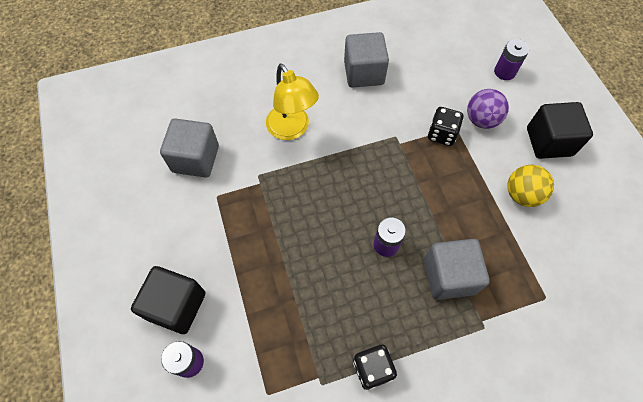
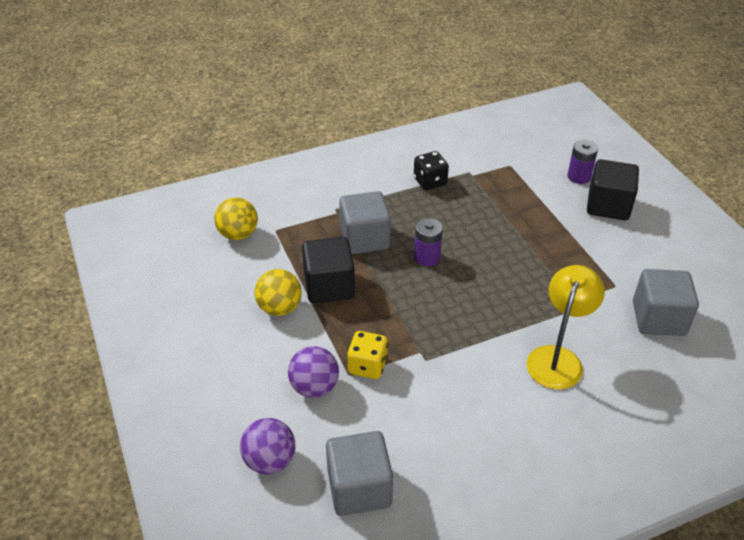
camera: 175 degrees right, 20 degrees down
(292, 129) = (557, 358): yellow lamp -> yellow lamp turned 60 degrees clockwise
(364, 73) = (480, 443): grey cube -> grey cube (359, 488)
(441, 134) = (367, 366): black dice -> yellow dice
(504, 72) = (270, 461): purple battery -> purple ball
(549, 142) = (232, 366): black cube -> black cube (329, 286)
(585, 294) = (238, 234): none -> yellow ball

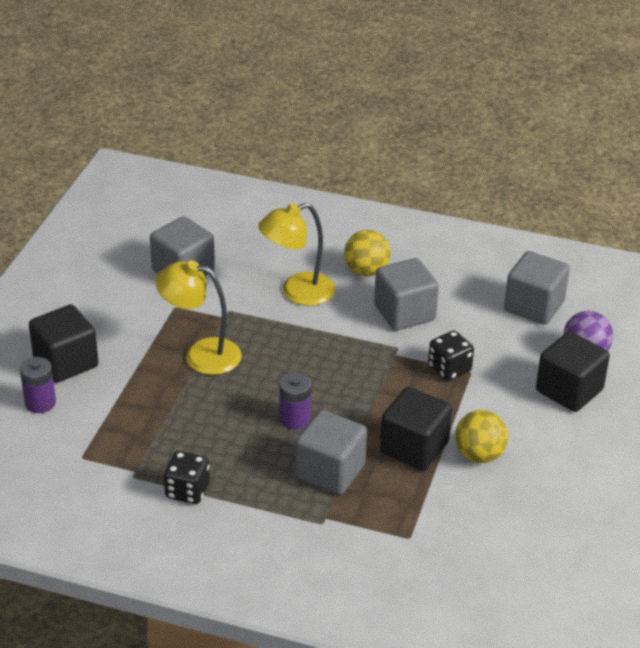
camera: 140 degrees left, 5 degrees down
(238, 234) = (453, 556): yellow ball -> yellow ball (366, 271)
(255, 409) = (569, 390): none -> black cube
(314, 387) = (507, 379): purple ball -> none
(367, 366) = (449, 369): yellow dice -> black dice
(457, 397) = (404, 313): none -> grey cube
(544, 262) = (201, 354): none -> yellow lamp

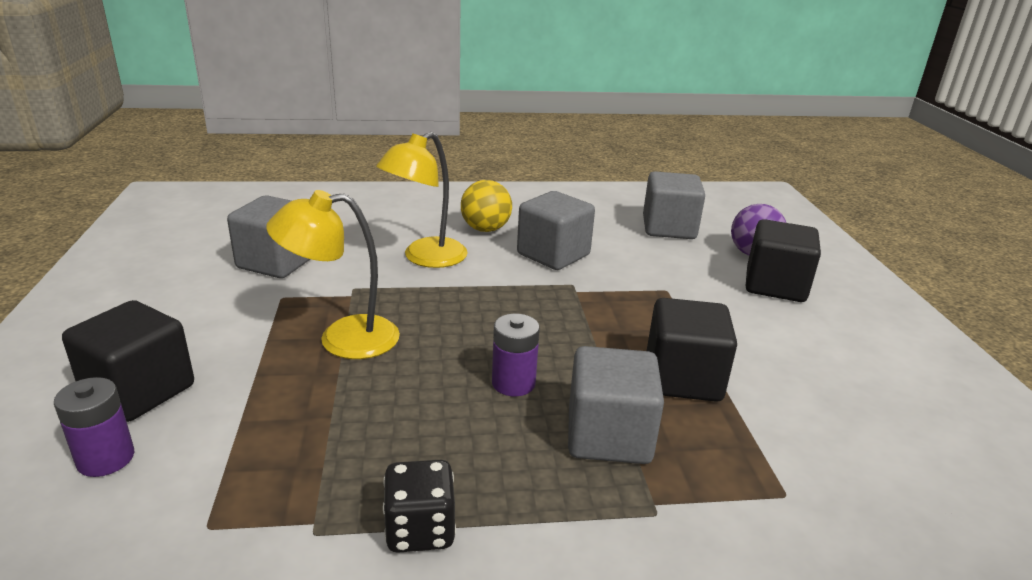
camera: 25 degrees left, 10 degrees down
(449, 369) = (643, 292): black dice -> none
(479, 455) = (759, 367): yellow ball -> none

